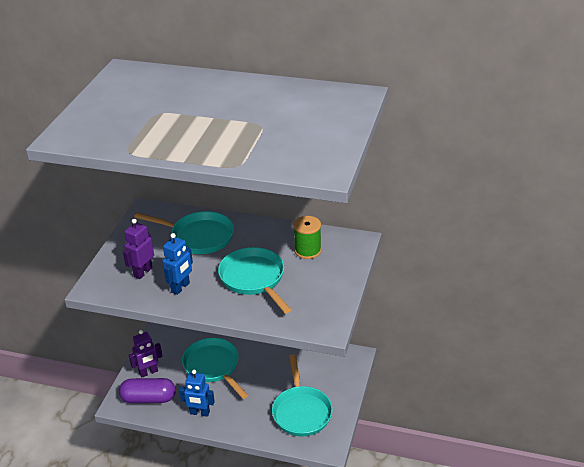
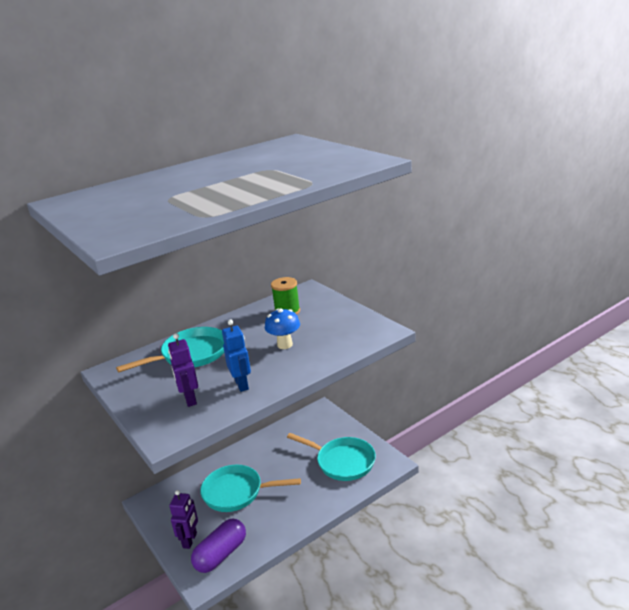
camera: 50 degrees left, 10 degrees down
(199, 413) = (277, 525): blue robot -> none
(254, 279) = (285, 345): turquoise pan -> blue mushroom

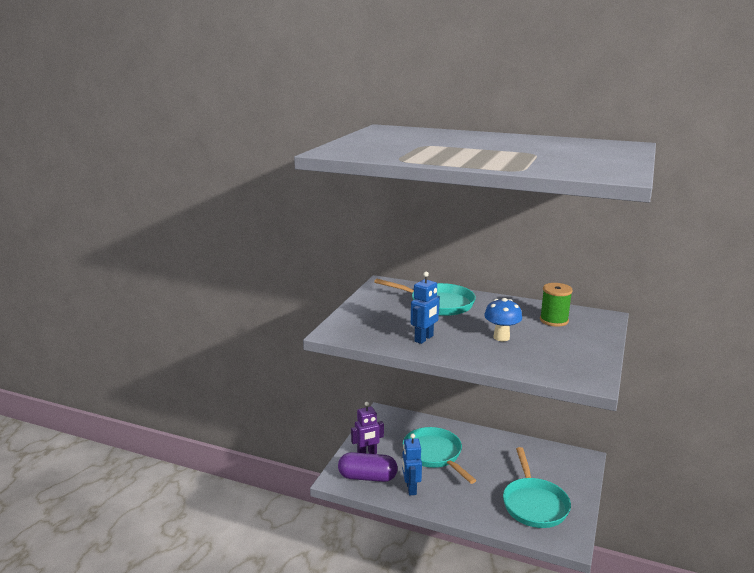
camera: 55 degrees right, 5 degrees down
(190, 399) = (383, 325): purple robot -> none
(263, 529) = (411, 488): none -> blue robot

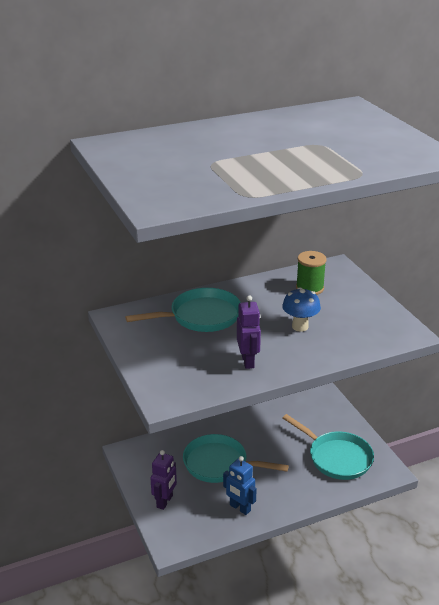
camera: 45 degrees left, 10 degrees up
(367, 477) = (193, 523): purple capsule -> none
(424, 339) = (248, 361): blue robot -> purple robot

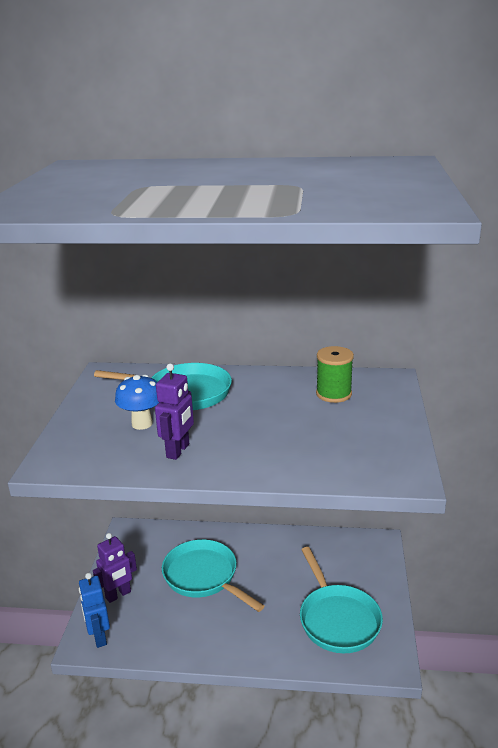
camera: 30 degrees right, 5 degrees down
(240, 508) = (184, 633): blue robot -> blue robot (99, 637)
(300, 326) = (277, 431): blue mushroom -> blue mushroom (142, 424)

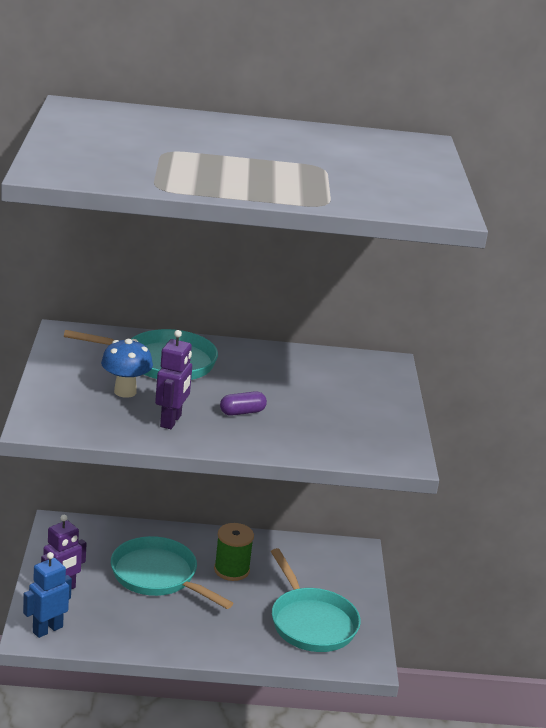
camera: 10 degrees left, 0 degrees up
(99, 637) = (47, 629): blue robot -> blue robot turned 75 degrees clockwise
(248, 437) = (242, 412): none -> purple capsule
(333, 394) = (327, 375): green spool -> green spool (231, 570)

